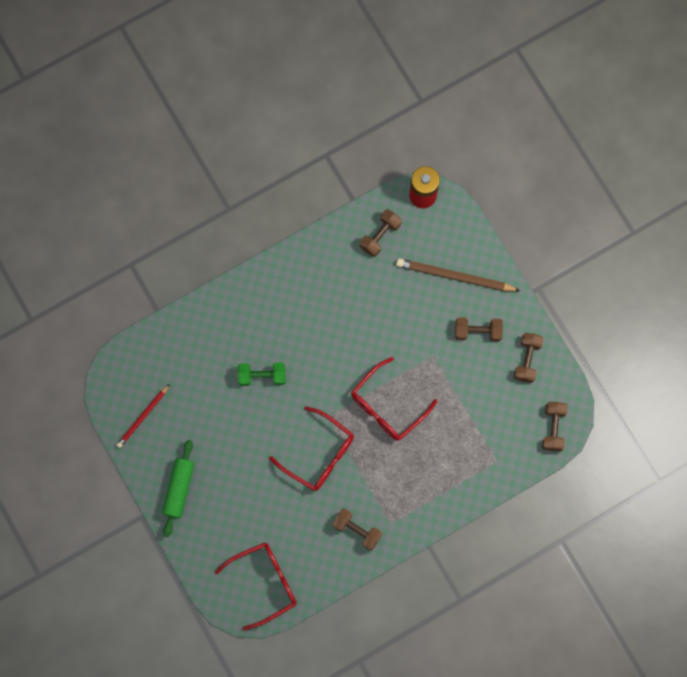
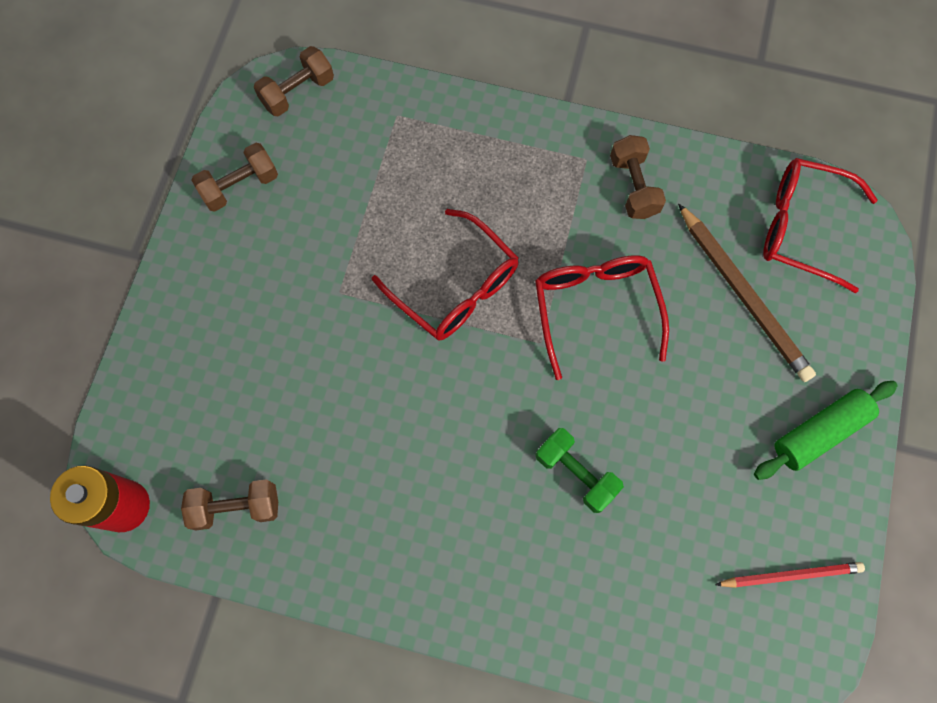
camera: 135 degrees left, 5 degrees down
(387, 406) = (455, 287): red glasses -> red glasses turned 45 degrees clockwise
(455, 277) = (208, 360): brown pencil -> brown pencil (743, 295)
(477, 331) = (257, 270): brown dumbbell -> none

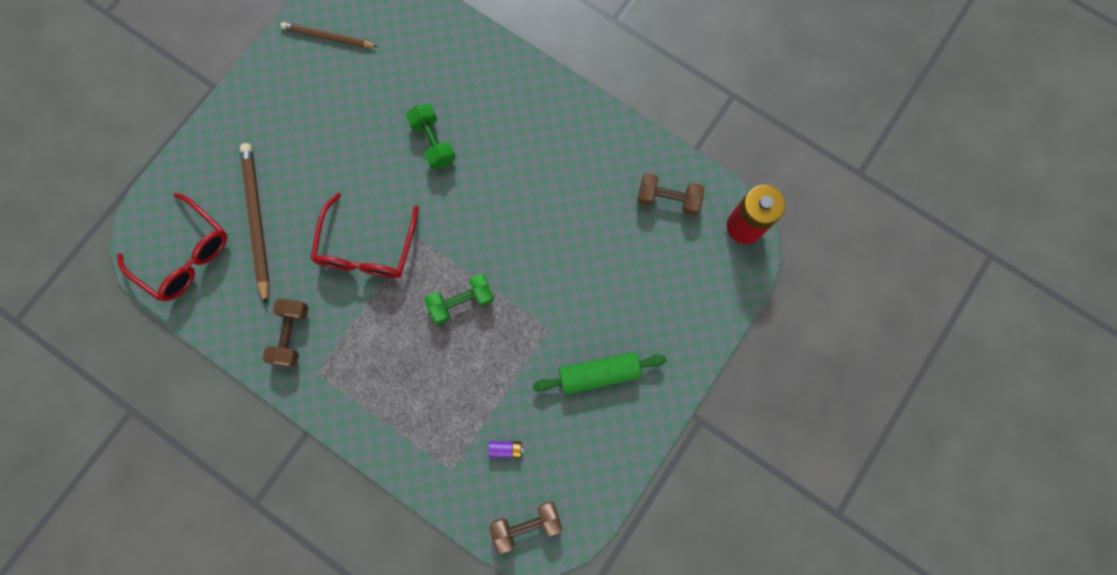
camera: 160 degrees left, 5 degrees up
(240, 186) = (600, 449): brown dumbbell -> none
(345, 153) = (506, 449): none -> purple battery
(455, 287) = (461, 302): red glasses -> green dumbbell
(790, 575) = (328, 37): red pencil -> brown pencil
(819, 432) = (260, 112): green rolling pin -> green rolling pin (599, 374)

